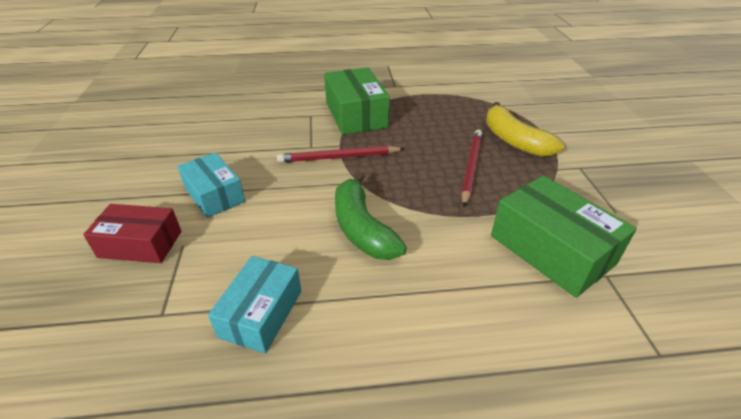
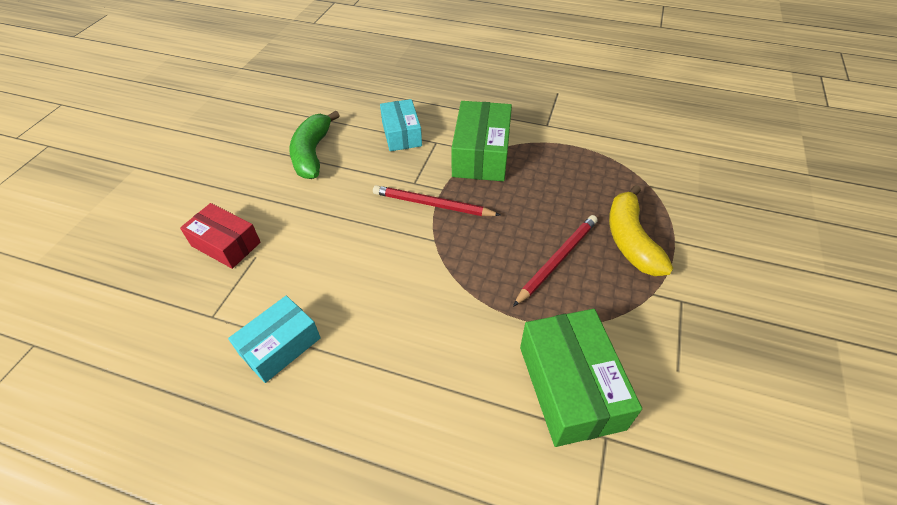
camera: 25 degrees right, 10 degrees up
(214, 195) = (303, 212): turquoise box -> turquoise box (401, 134)
(362, 228) = (406, 294): green banana -> green banana (312, 153)

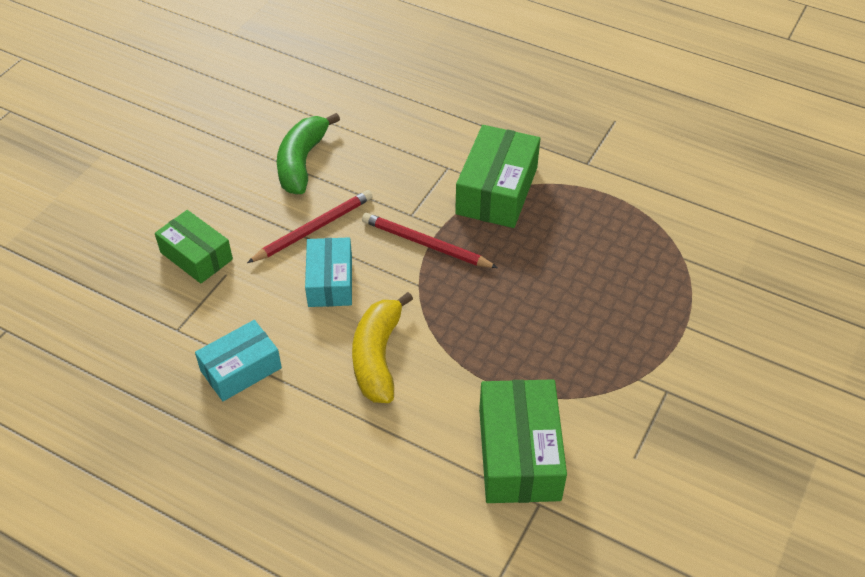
camera: 10 degrees right, 0 degrees up
(226, 244) = (196, 256): red box -> green box
(401, 134) = (409, 151): turquoise box -> turquoise box (330, 281)
(557, 260) = (546, 327): red pencil -> red pencil (313, 229)
(630, 240) = (636, 318): yellow banana -> yellow banana (377, 357)

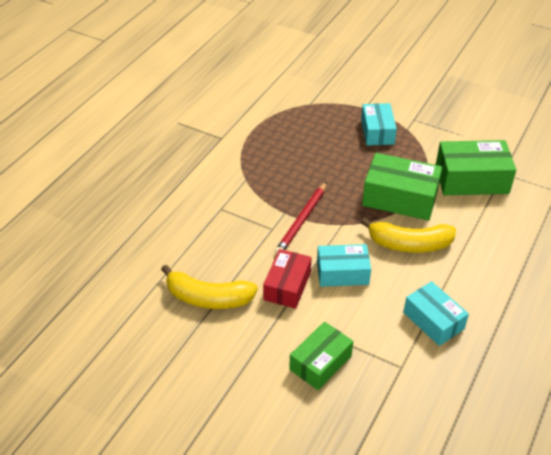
camera: 90 degrees left, 5 degrees down
(302, 162) = (208, 298): green banana -> yellow banana
(313, 229) = (287, 286): red pencil -> red box
(496, 190) = (247, 183): green box -> green box (400, 198)
(625, 338) = (377, 132): none -> turquoise box

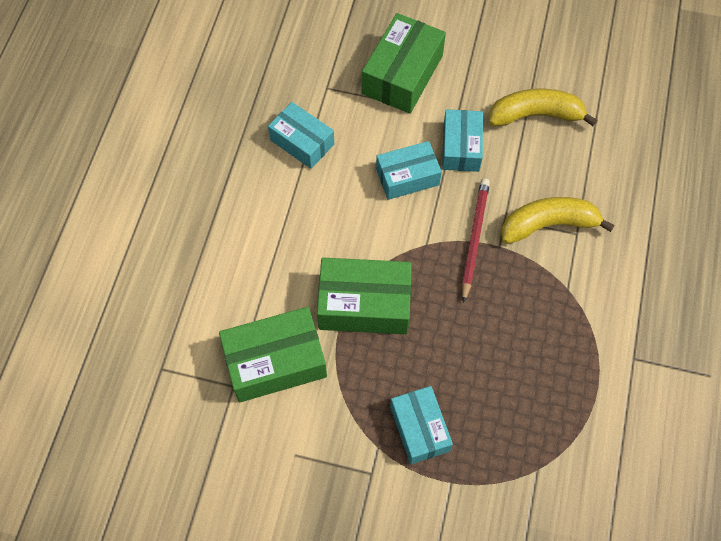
camera: 165 degrees right, 20 degrees up
(287, 286) = (461, 147): red box -> turquoise box
(320, 362) = (402, 75): green box -> green box, size x1.50
(409, 244) = (341, 233): yellow banana -> yellow banana (548, 224)

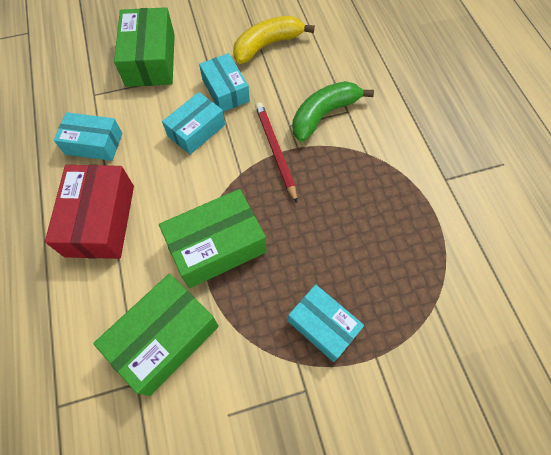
camera: 30 degrees left, 0 degrees up
(272, 223) = (100, 220): none -> red box
(548, 224) = (323, 114): yellow banana -> green banana

